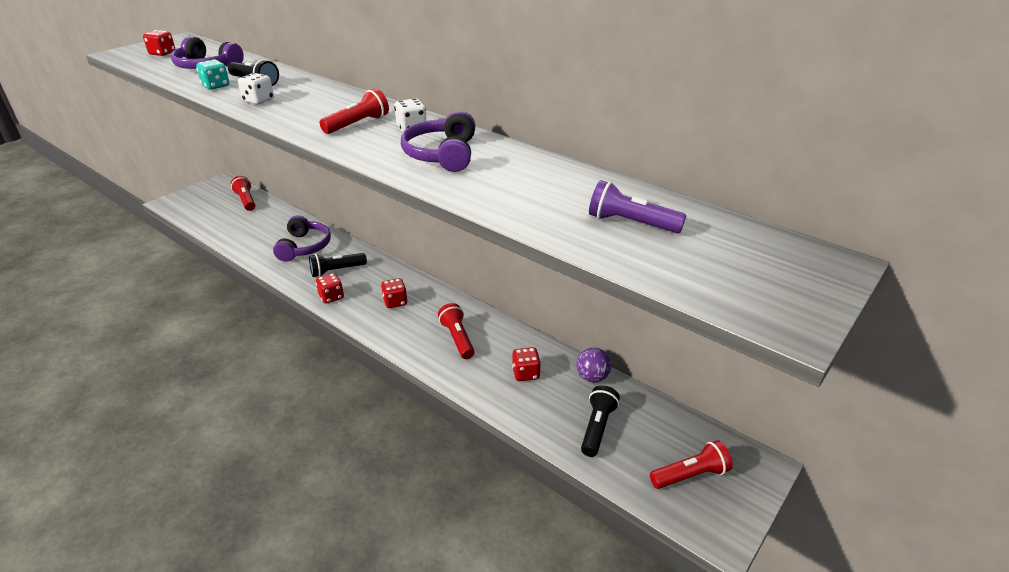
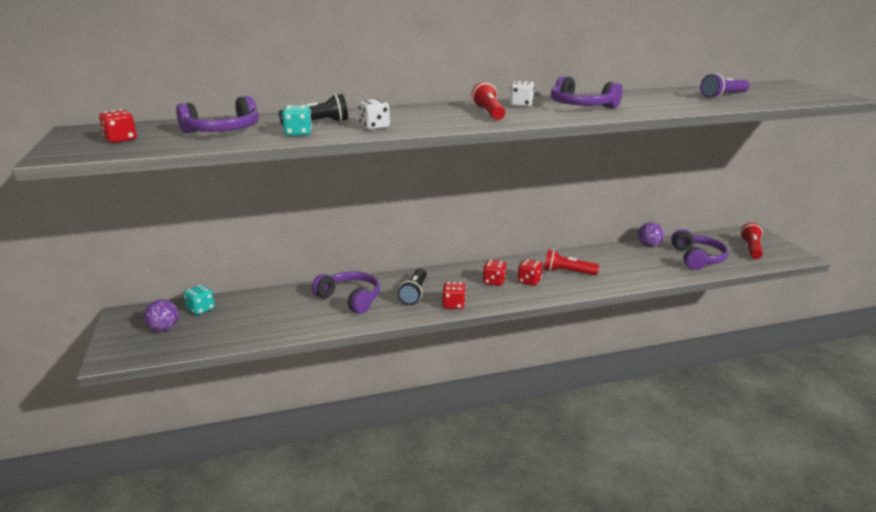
camera: 55 degrees left, 10 degrees down
(212, 201) = (164, 328): none -> purple ball
(246, 200) = (201, 309): red flashlight -> turquoise dice
(525, 373) = (628, 262): red dice -> red dice (529, 281)
(597, 427) = (697, 258): black flashlight -> purple headphones

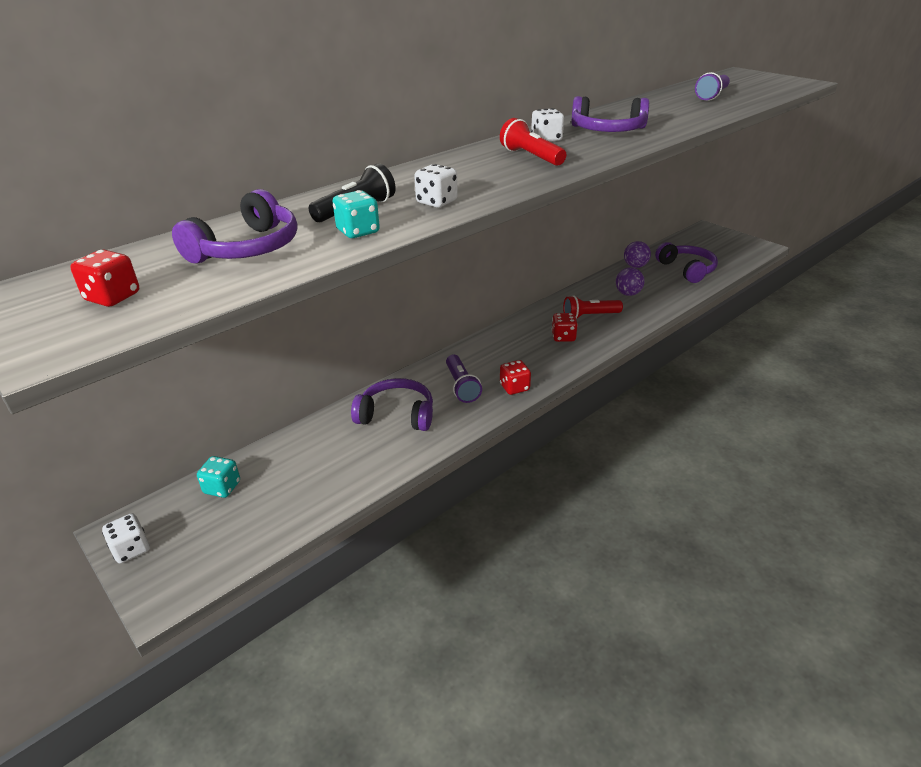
camera: 25 degrees left, 10 degrees up
(121, 326) = (131, 549): none -> white dice
(164, 328) = (197, 531): purple ball -> purple ball (628, 294)
(414, 293) = (462, 386): black flashlight -> purple flashlight
(494, 281) = (530, 347): red dice -> none
(751, 248) = (720, 248): red flashlight -> none

